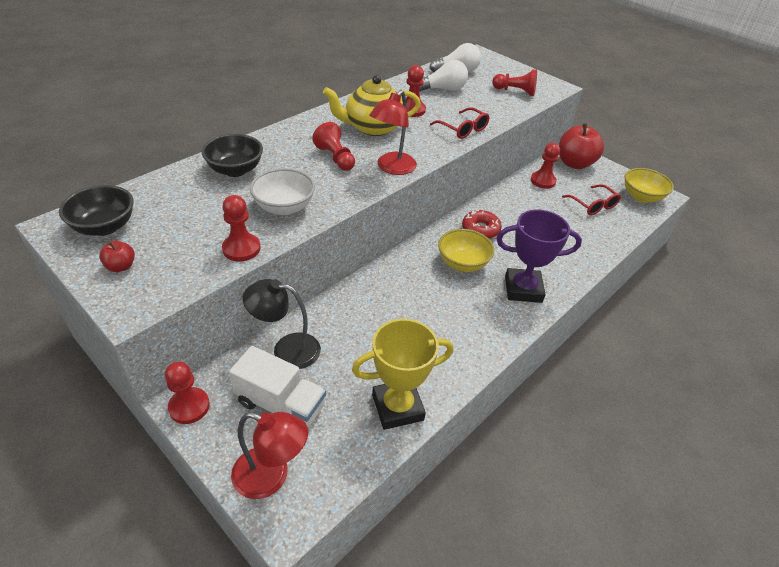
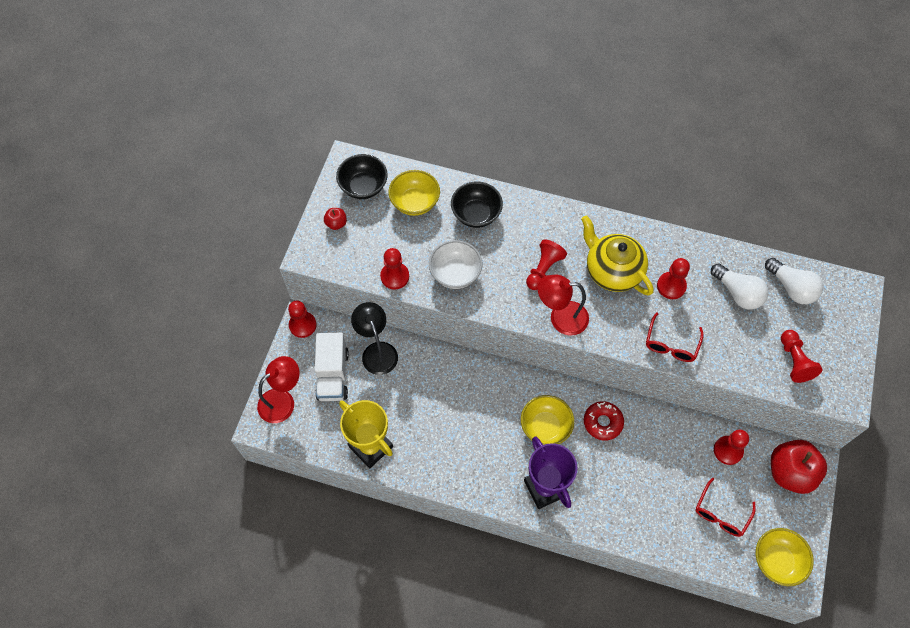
camera: 65 degrees right, 20 degrees up
(173, 200) = (415, 202): none -> yellow bowl
(271, 477) = (283, 400): red lamp -> red lamp turned 120 degrees counterclockwise

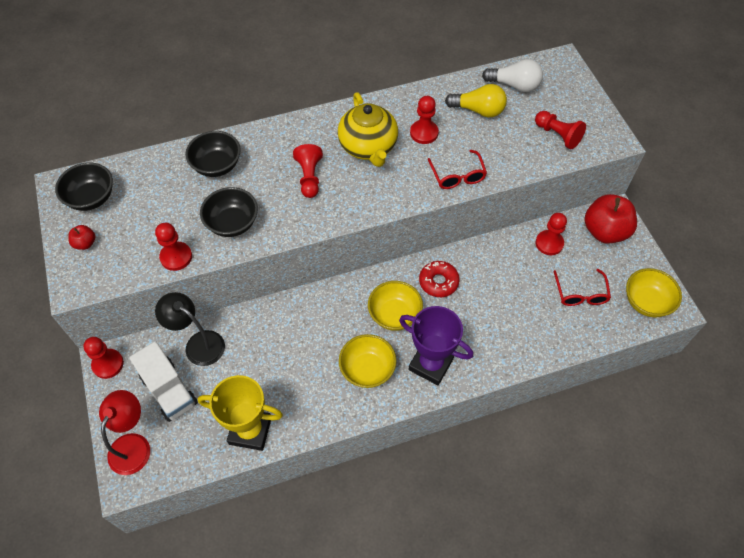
camera: 35 degrees left, 5 degrees down
(415, 202) = (152, 185): yellow bowl -> yellow bowl (367, 369)
(455, 273) = (232, 223): white bowl -> black bowl
(560, 318) = (352, 207): red lamp -> none
(612, 271) = (368, 147): yellow teapot -> yellow teapot turned 120 degrees counterclockwise
(737, 293) = (478, 110): white light bulb -> yellow light bulb

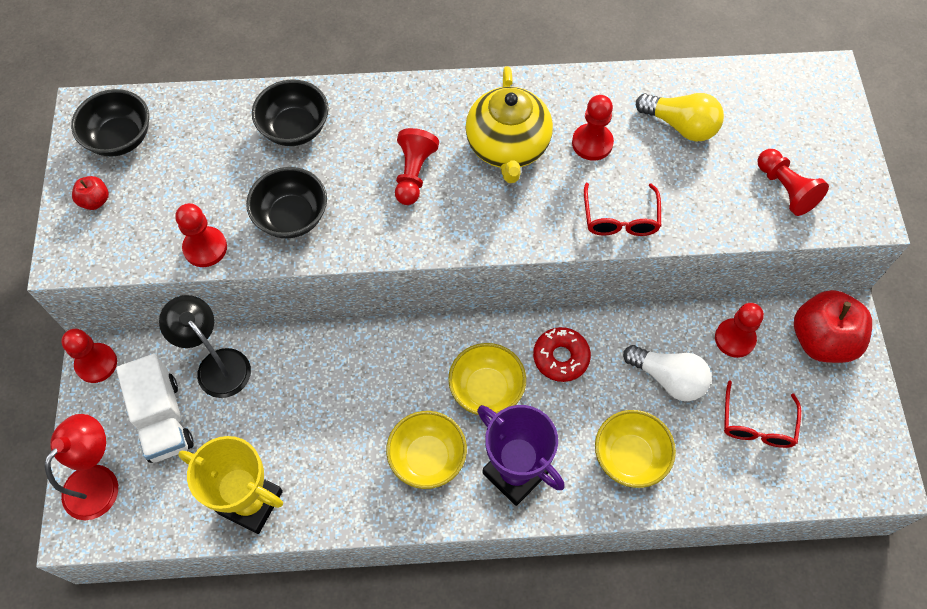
camera: 15 degrees right, 5 degrees up
(514, 85) = (745, 98): white light bulb -> white light bulb (668, 378)
(646, 302) = (850, 461): yellow bowl -> yellow bowl (630, 457)

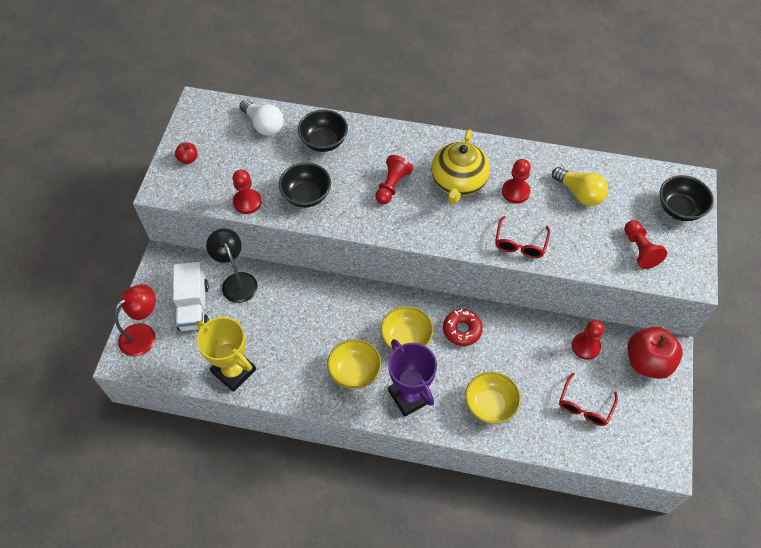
camera: 15 degrees right, 5 degrees down
(96, 363) = (162, 263): red pawn -> none
(120, 138) = (214, 124): black bowl -> black bowl (679, 208)
(668, 378) = (531, 361): white light bulb -> white light bulb (264, 125)

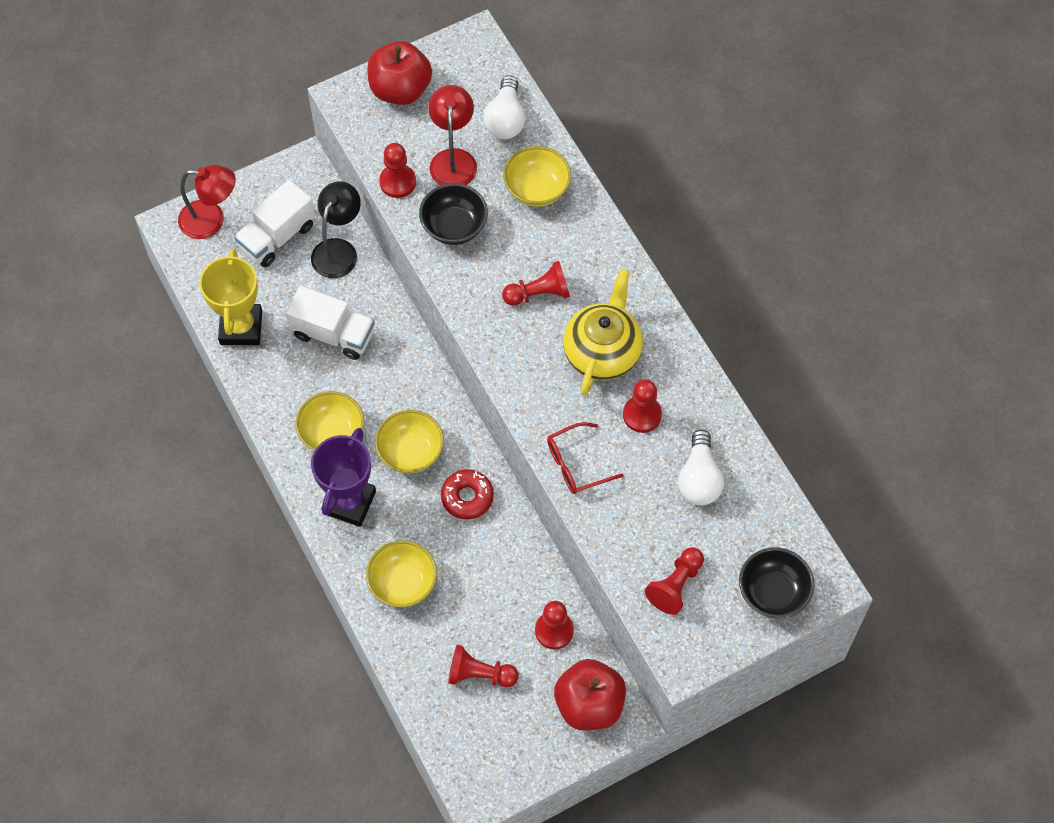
camera: 50 degrees right, 5 degrees up
(188, 159) = (400, 89): red apple -> red apple, size x2.21
(262, 166) = (453, 159): none -> red lamp
(289, 323) = (333, 334): none -> white truck
(324, 141) = (537, 189): black bowl -> yellow bowl
(458, 182) = (602, 352): yellow teapot -> yellow teapot turned 135 degrees clockwise
(579, 193) = (699, 478): yellow light bulb -> white light bulb
(584, 406) = (479, 674): red glasses -> red pawn

